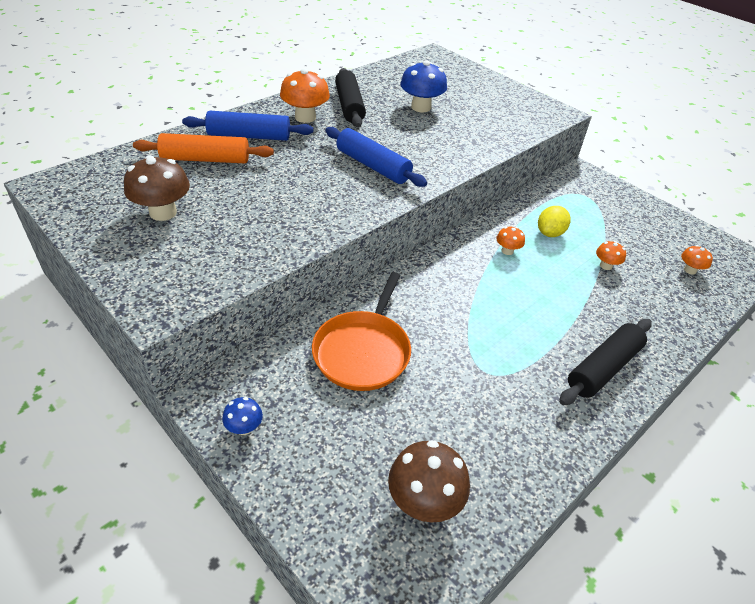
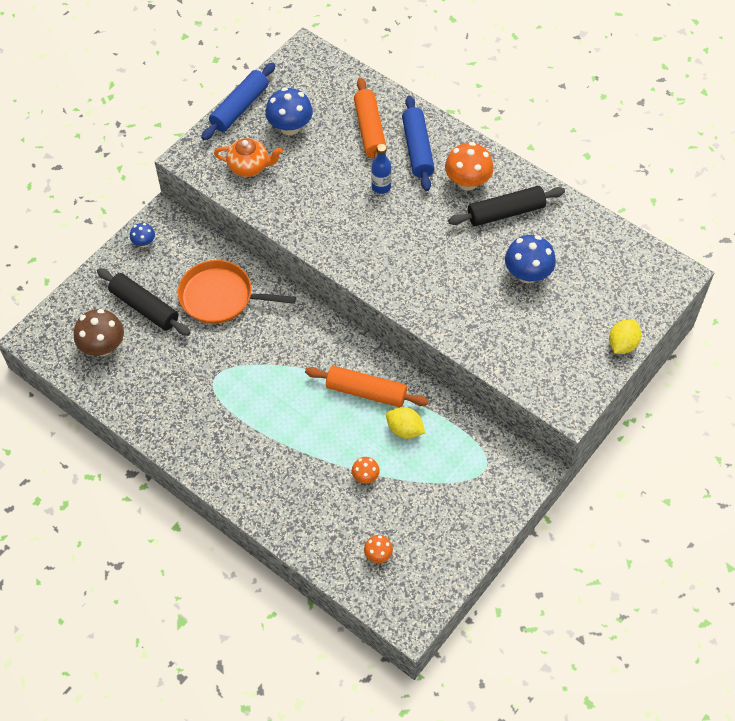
camera: 85 degrees right, 15 degrees up
(163, 212) = (290, 127): brown mushroom -> blue mushroom
(207, 253) = (249, 166): none -> orange teapot
(288, 164) = (381, 187): none -> blue bottle
(373, 166) = (397, 248): blue rolling pin -> blue rolling pin (239, 107)
(497, 83) = (622, 344): none -> yellow lemon
(507, 251) = (366, 392): orange mushroom -> orange rolling pin
(603, 368) = (232, 461): black rolling pin -> black rolling pin (144, 307)

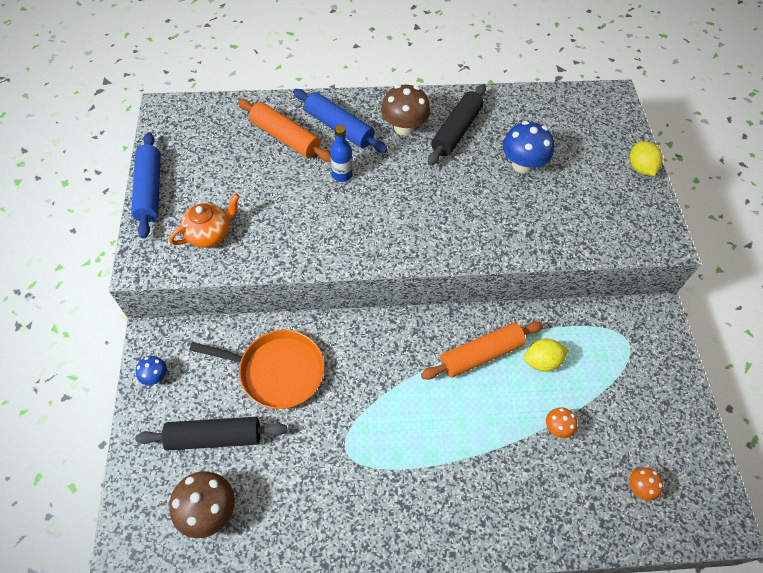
camera: 45 degrees left, 0 degrees up
(220, 297) = (277, 371): orange pan -> orange pan turned 135 degrees counterclockwise
(290, 127) = (213, 177): blue mushroom -> none
(467, 182) = (404, 127): orange mushroom -> brown mushroom

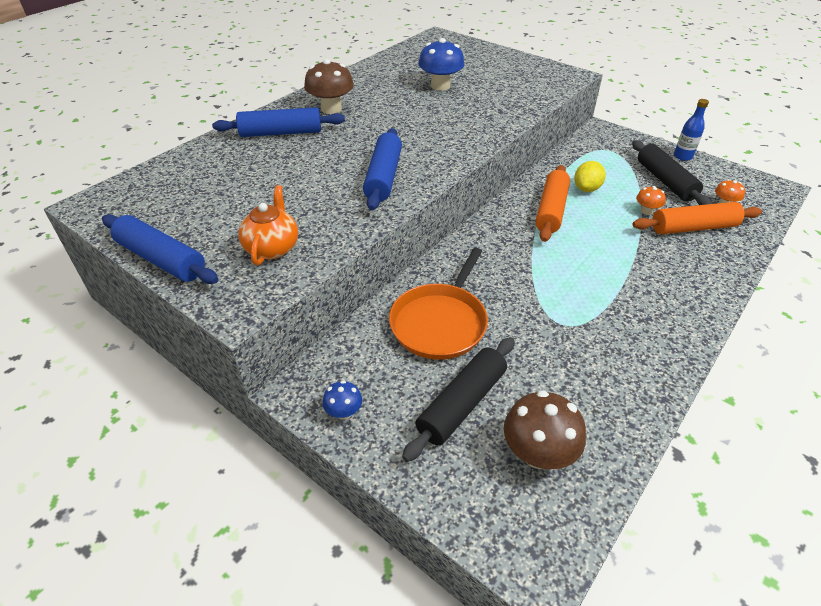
camera: 45 degrees left, 15 degrees down
(277, 371) = (440, 322): orange pan -> orange pan turned 150 degrees clockwise
(285, 137) = (244, 160): orange rolling pin -> orange rolling pin (693, 227)
(342, 175) = (327, 154): blue bottle -> blue bottle (682, 156)
(347, 229) = (383, 177): none -> blue rolling pin
(456, 131) = (371, 93): black rolling pin -> black rolling pin (665, 181)
(640, 168) = (505, 55): yellow lemon -> none

